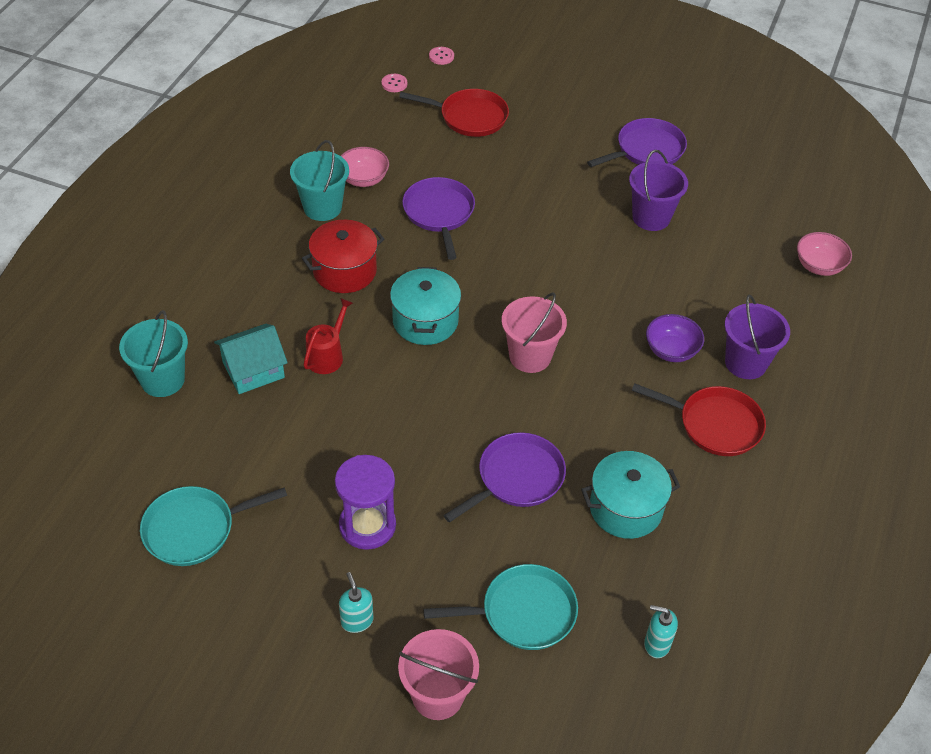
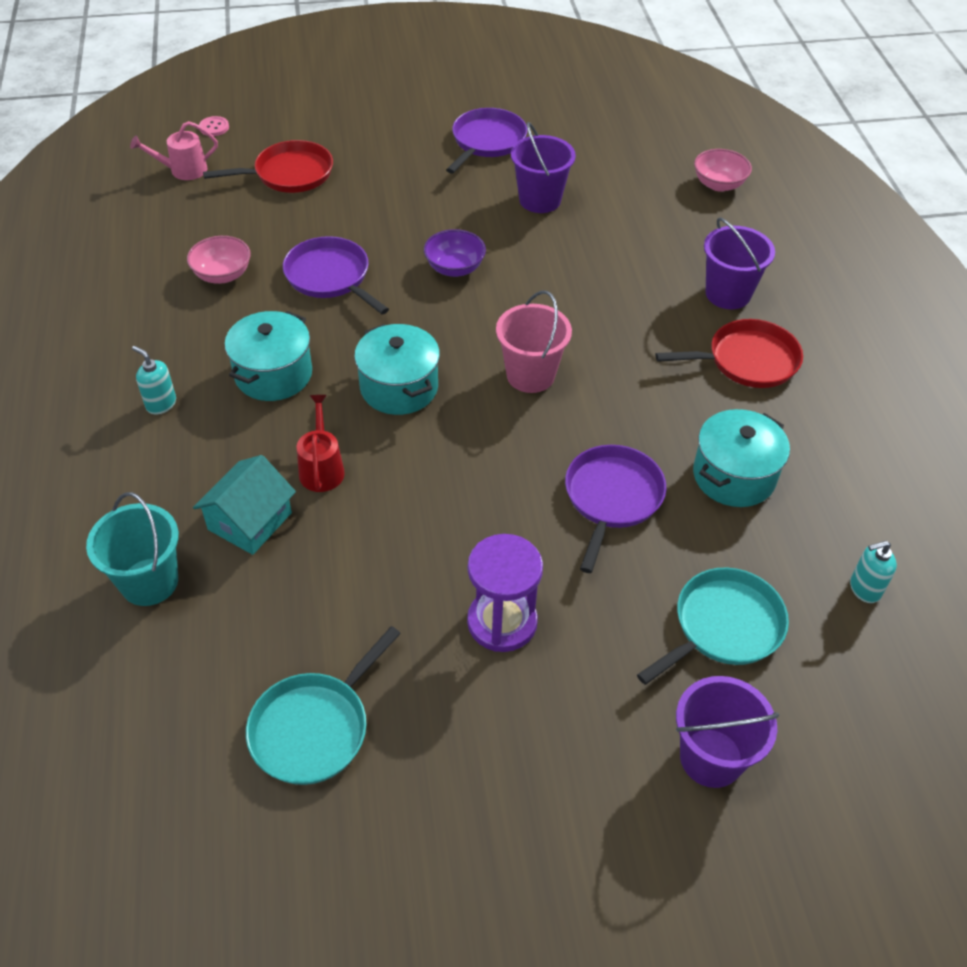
camera: 30 degrees left, 0 degrees up
(322, 207) = (198, 320): turquoise bucket -> none
(345, 271) = (273, 374): red pot -> turquoise pot
(357, 621) = (569, 728): turquoise soap dispenser -> turquoise soap dispenser (161, 404)
(394, 84) = (183, 170): pink button -> pink watering can
(437, 695) = (711, 758): pink bucket -> purple bucket
(671, 350) = (655, 311): purple bowl -> purple bowl (454, 268)

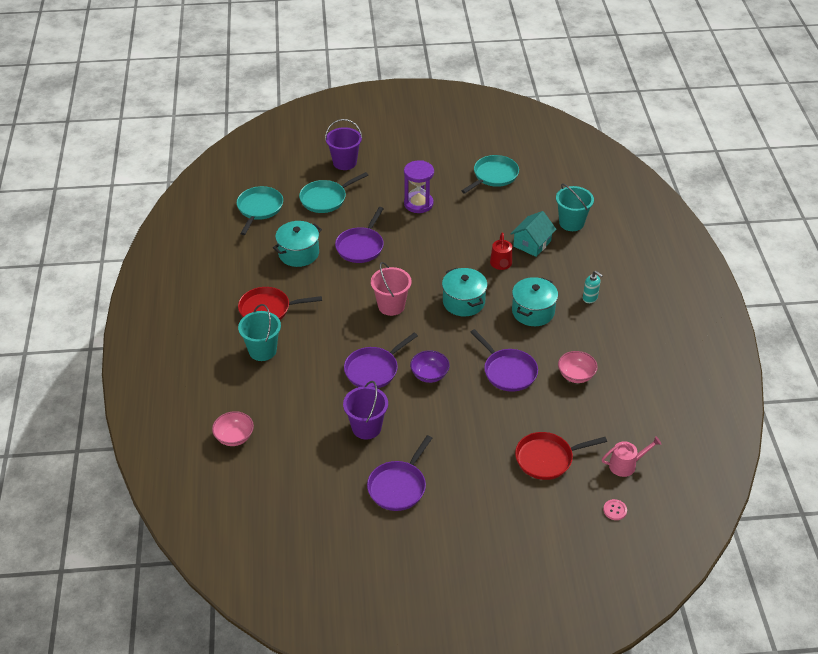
camera: 175 degrees left, 5 degrees down
(543, 272) = (374, 370): none -> purple pan
(728, 294) = (262, 350): purple bucket -> turquoise bucket
(864, 589) = (259, 209): turquoise soap dispenser -> turquoise pan

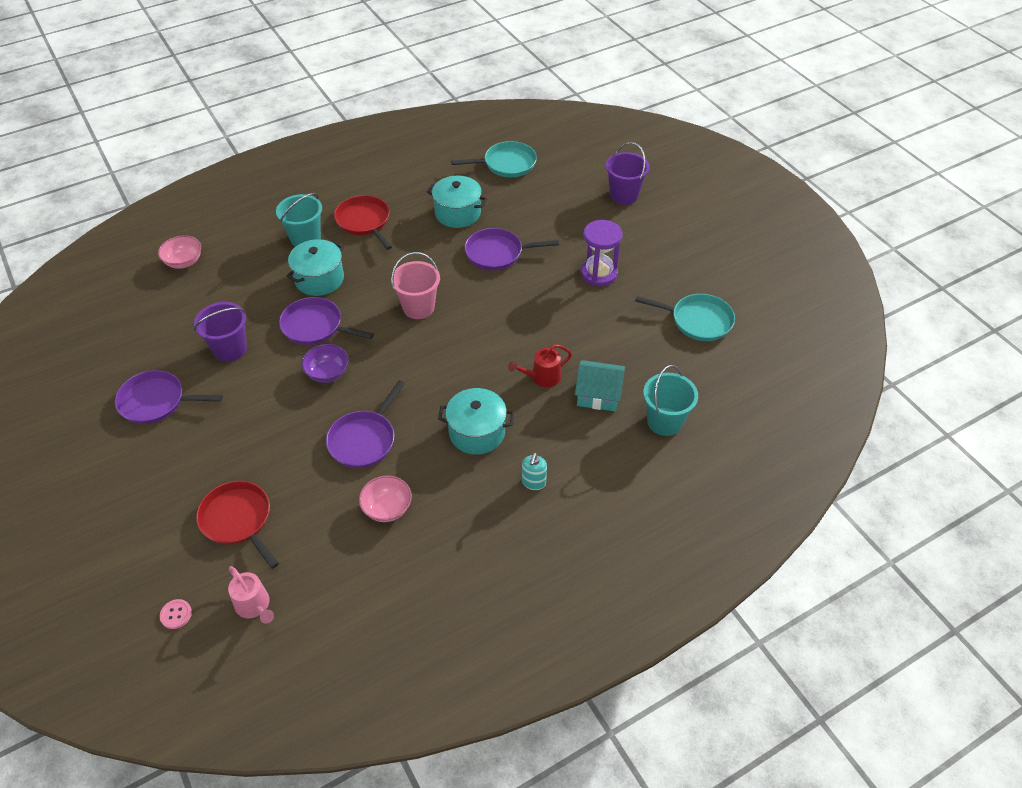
camera: 65 degrees right, 5 degrees up
(325, 199) = (554, 202): turquoise pan -> none
(463, 302) = (458, 364): turquoise pot -> turquoise pot (319, 279)

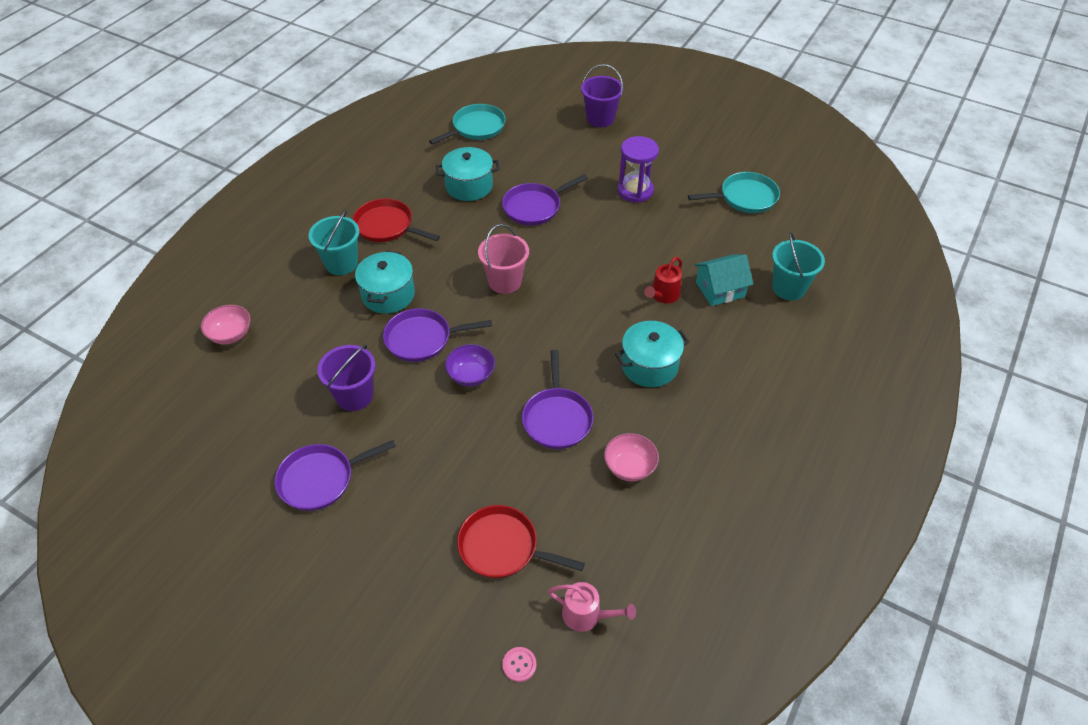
camera: 30 degrees left, 0 degrees up
(533, 483) = (731, 385): turquoise soap dispenser -> none

